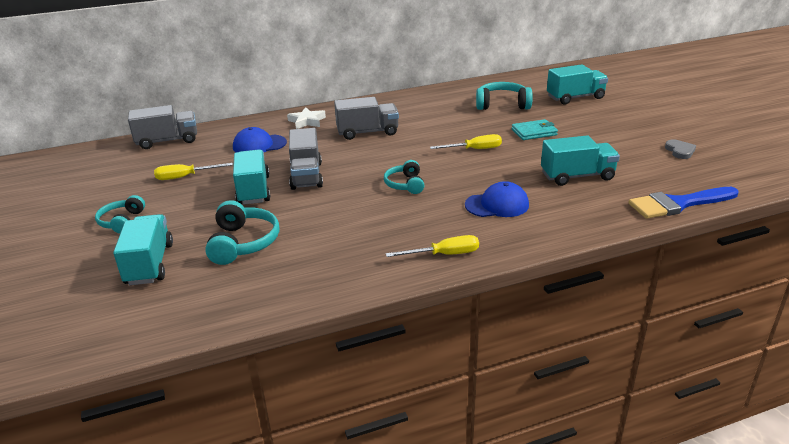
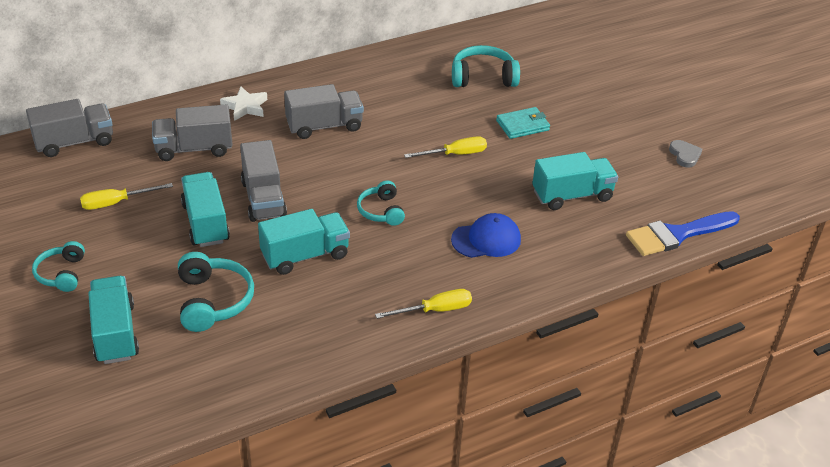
camera: 10 degrees left, 10 degrees up
(259, 145) = (194, 149): blue cap -> grey truck
(575, 98) = (570, 65): turquoise truck -> turquoise truck (305, 255)

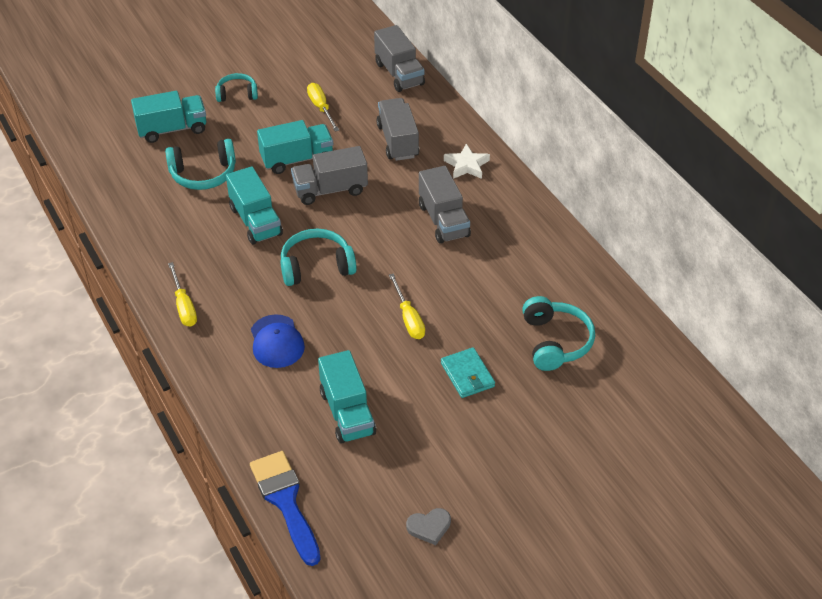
camera: 90 degrees right, 5 degrees up
(381, 211) = (316, 266): turquoise headphones -> turquoise headphones, size x1.54

